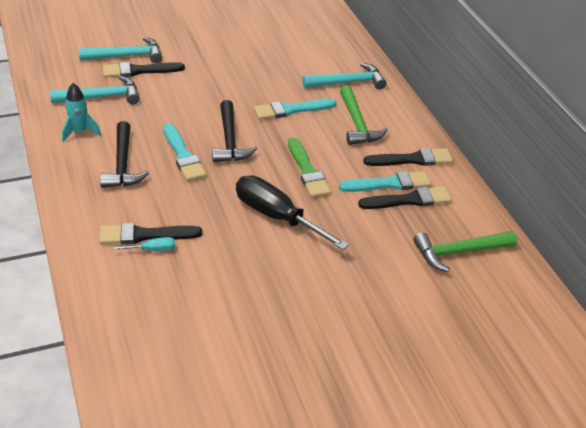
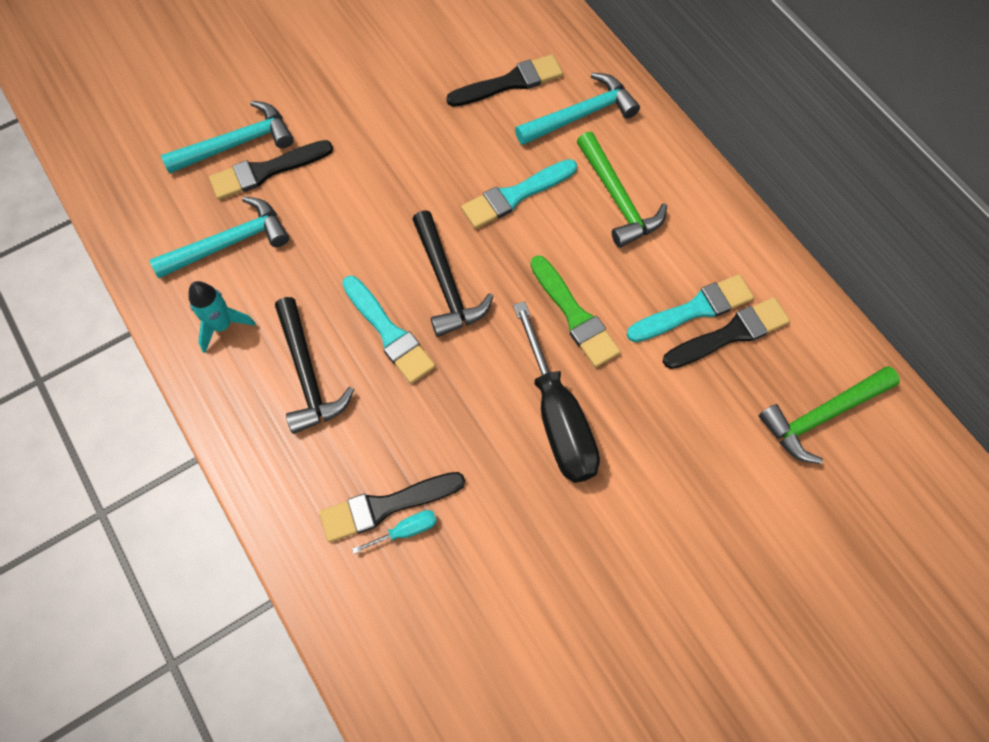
camera: 10 degrees left, 25 degrees up
(277, 216) = (558, 418): black screwdriver -> black screwdriver turned 135 degrees counterclockwise
(412, 159) = (714, 252): black brush -> black brush (510, 82)

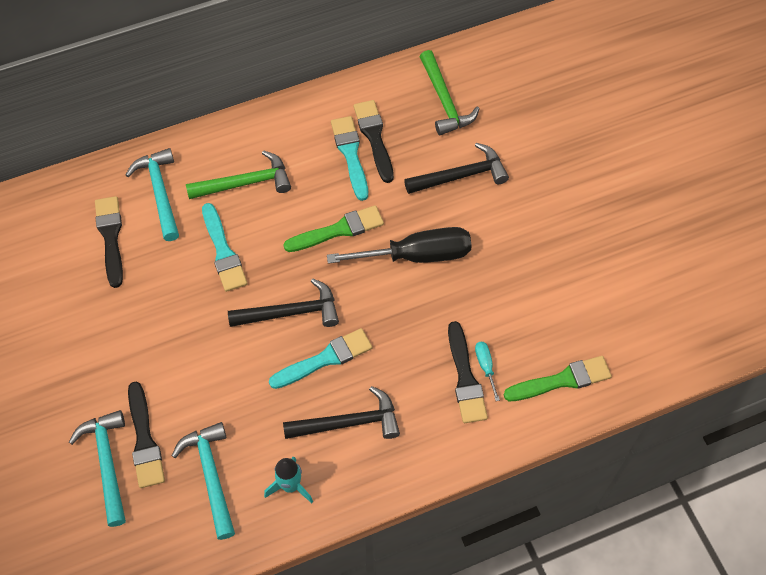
camera: 80 degrees left, 5 degrees down
(399, 640) = (562, 380): none -> green brush
(700, 457) = (461, 176): none -> black hammer

